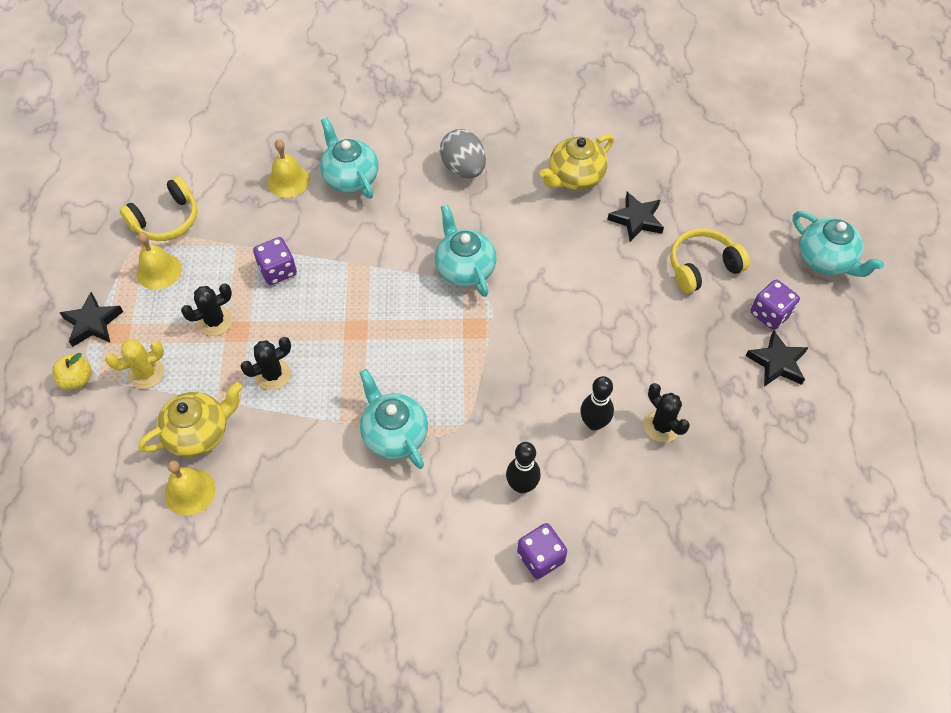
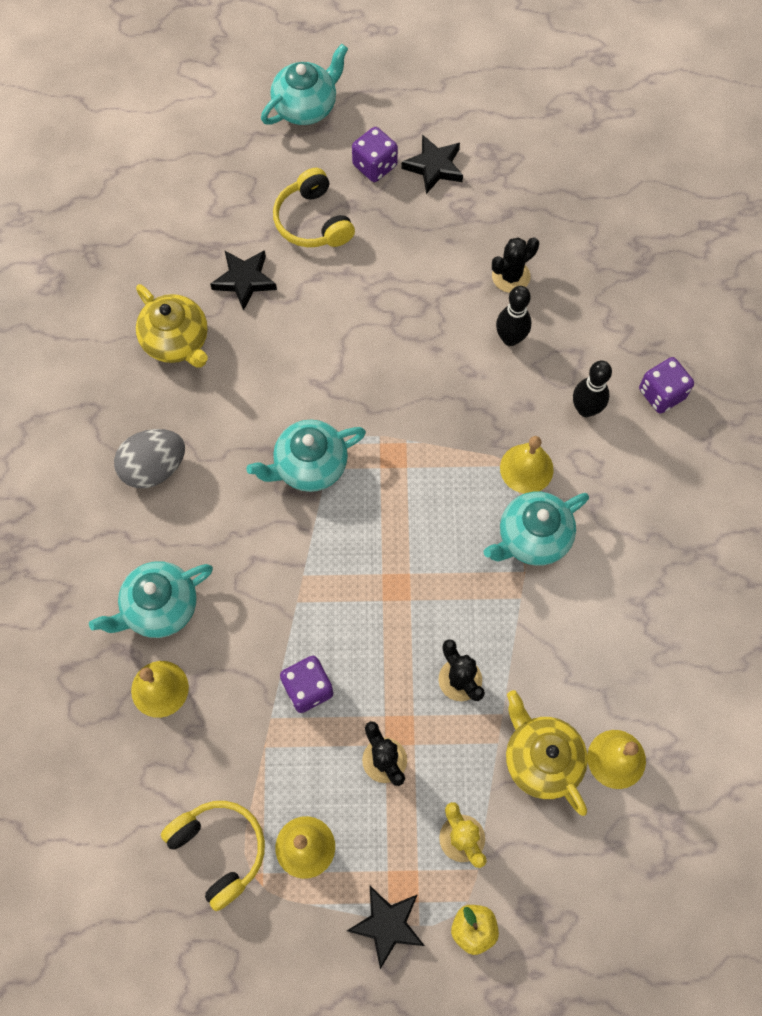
camera: 90 degrees left, 10 degrees up
(461, 432) = (526, 468): none -> yellow bell

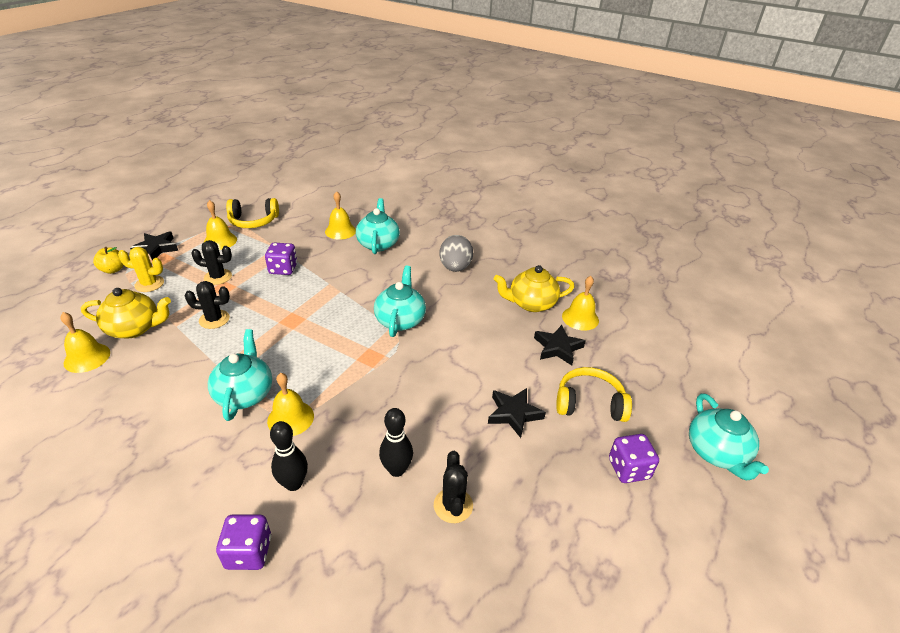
camera: 120 degrees right, 30 degrees down
(172, 279) = (580, 318): none -> yellow bell
(434, 167) = (607, 513): black star -> black star (514, 414)

